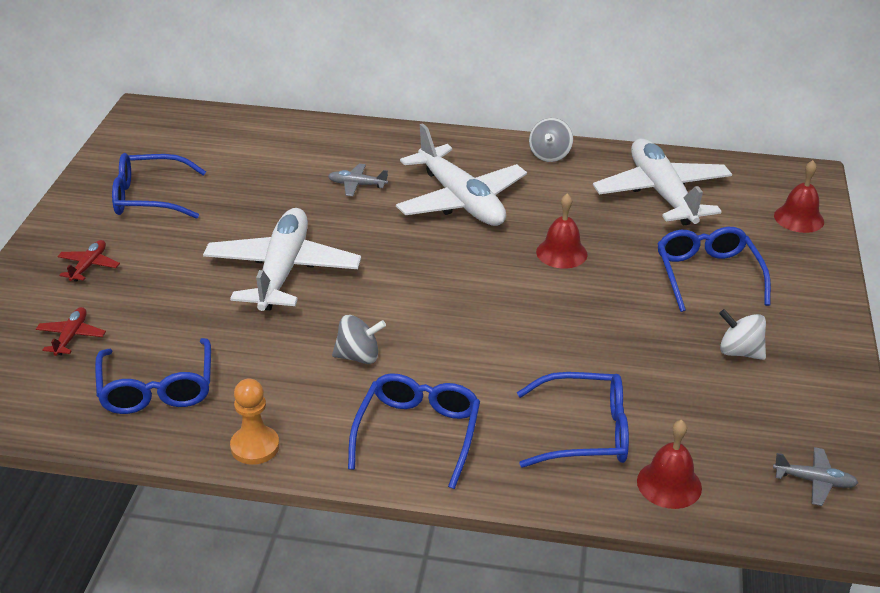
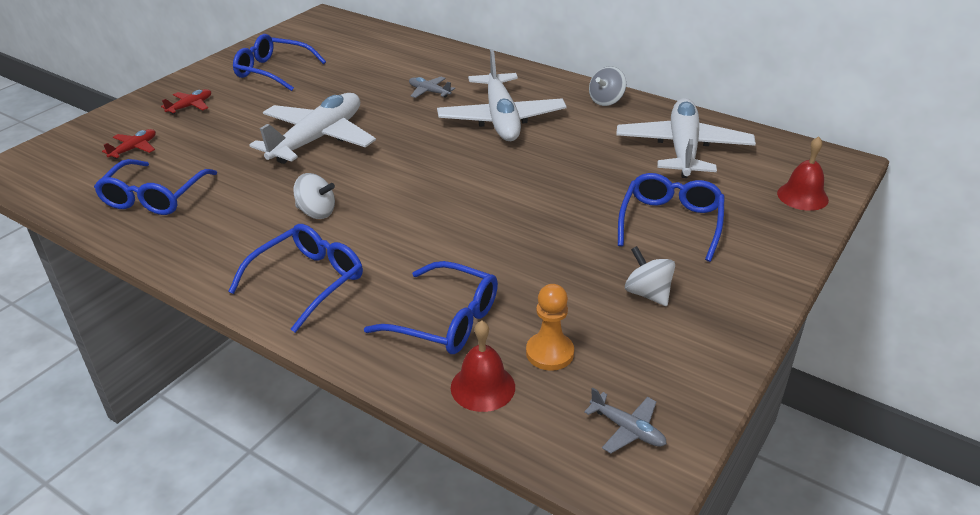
camera: 25 degrees right, 0 degrees up
(255, 447) = (180, 256): orange pawn -> orange pawn (549, 353)
(358, 356) = (316, 212): grey spinning top -> white spinning top
(561, 253) = (551, 175): red bell -> none

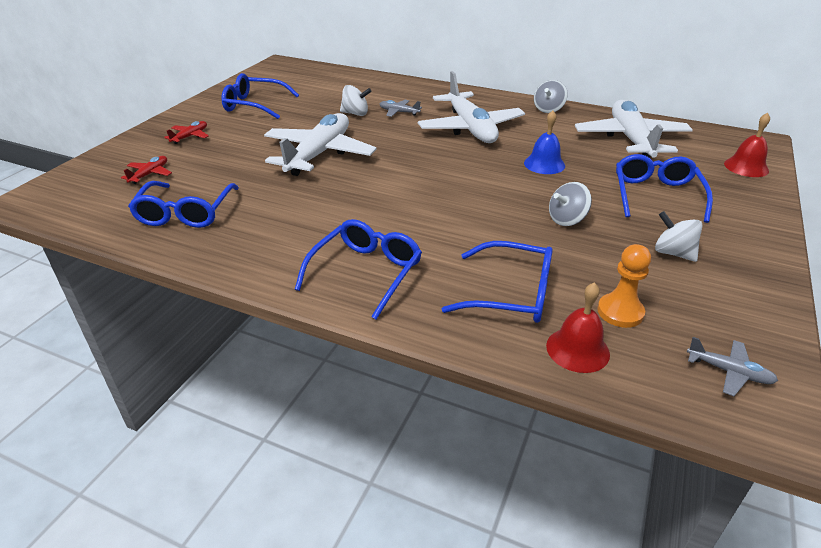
camera: 10 degrees left, 0 degrees up
(316, 212) = (346, 213): white spinning top -> white spinning top (355, 114)
(551, 243) = (567, 220): none -> grey spinning top
(562, 172) = (544, 164): none -> blue bell

